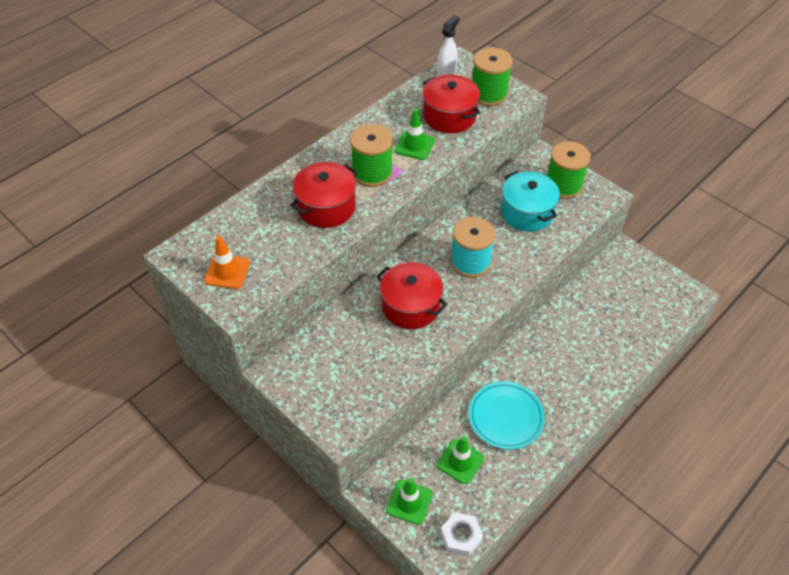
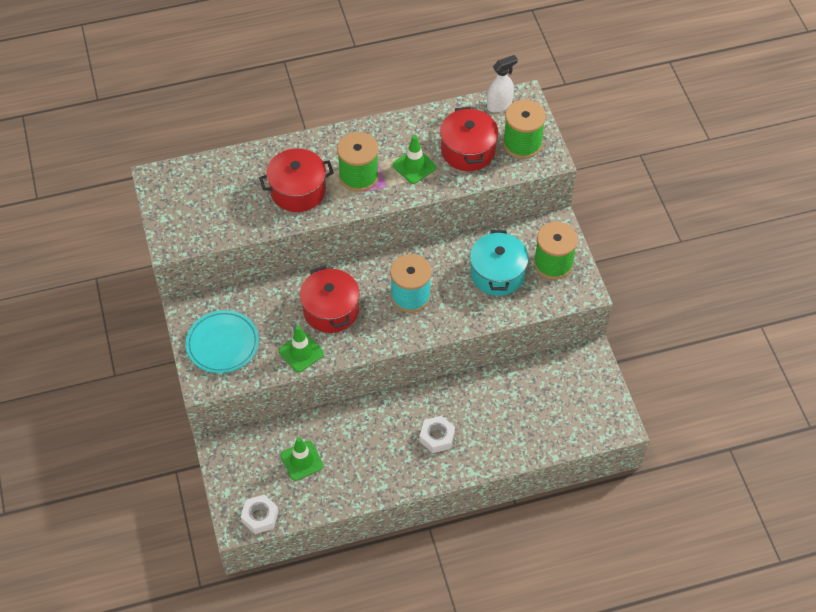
camera: 30 degrees right, 5 degrees up
(227, 272) = (183, 212): orange traffic cone -> none
(409, 502) = (239, 470): green traffic cone -> green traffic cone (301, 352)
(506, 417) = (365, 445): turquoise plate -> turquoise plate (222, 344)
(559, 378) = (437, 437): none -> white nut

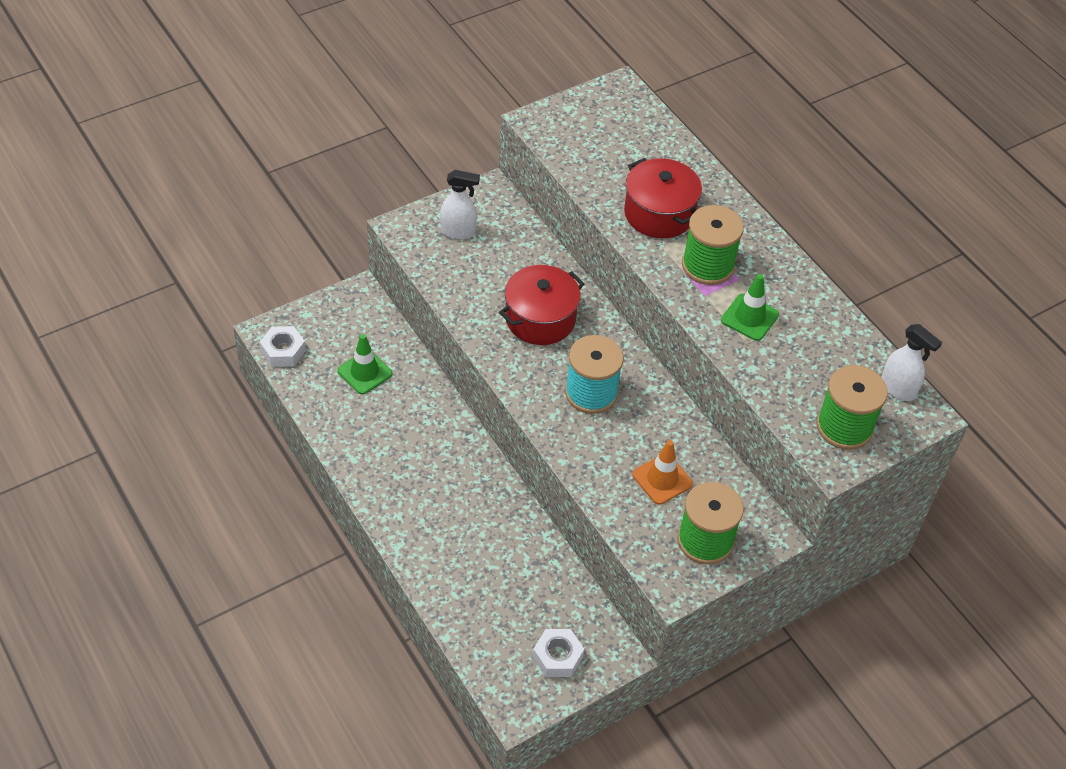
camera: 70 degrees right, 5 degrees down
(222, 344) = (458, 232): turquoise plate -> white spray bottle
(301, 352) = (471, 304): green traffic cone -> none
(437, 437) = (436, 499): white nut -> white nut (557, 657)
(468, 150) = (802, 368): red pot -> none
(497, 274) = (662, 479): turquoise pot -> orange traffic cone

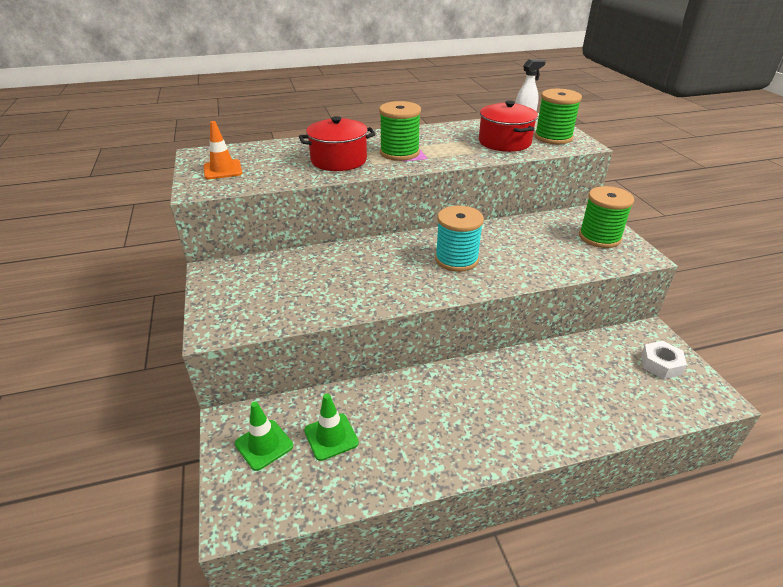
camera: 70 degrees left, 15 degrees down
(283, 351) = (267, 509): white nut -> none
(458, 232) = (244, 296): white spray bottle -> none
(540, 319) = (370, 270): red pot -> red pot (504, 142)
(662, 479) = (544, 244): orange traffic cone -> orange traffic cone (222, 170)
(749, 317) = (453, 148): green traffic cone -> green traffic cone (264, 445)

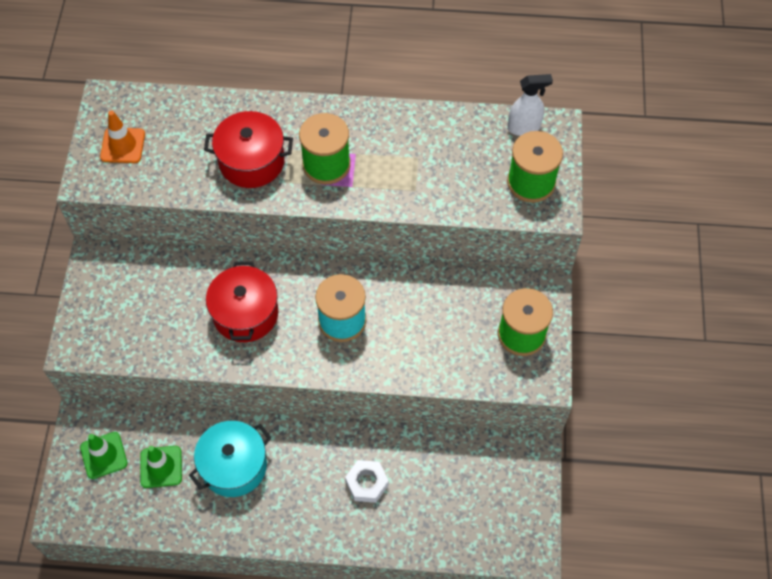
camera: 20 degrees right, 25 degrees up
(405, 414) = (234, 466): none -> turquoise pot
(504, 142) = (463, 176): red pot -> red pot (245, 313)
(660, 364) = (510, 495): white nut -> white nut (367, 483)

